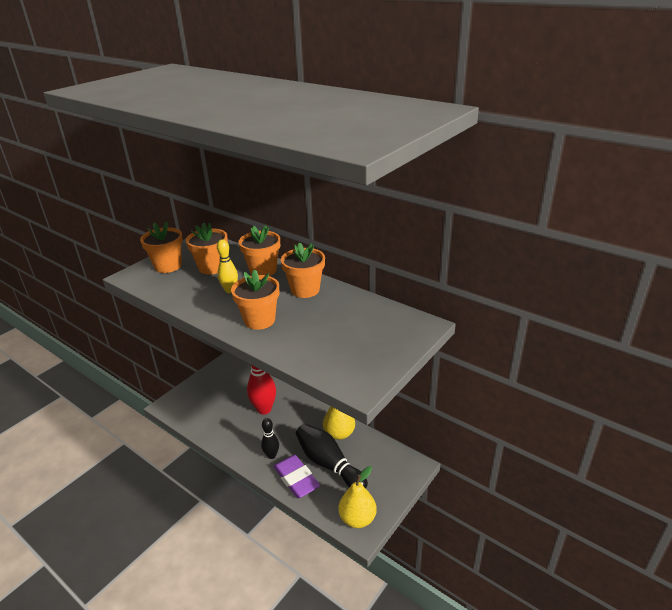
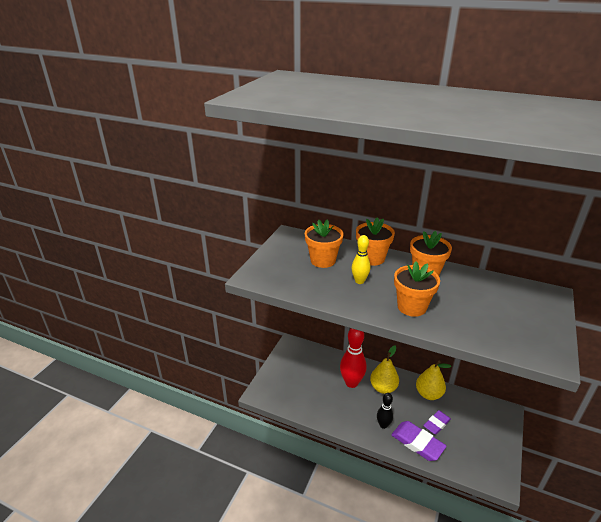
camera: 15 degrees left, 0 degrees up
(168, 266) = (280, 263): orange flower pot -> none
(329, 464) = (436, 424): black bowling pin -> purple eraser
(357, 518) = (489, 469): yellow pear -> yellow pear (383, 388)

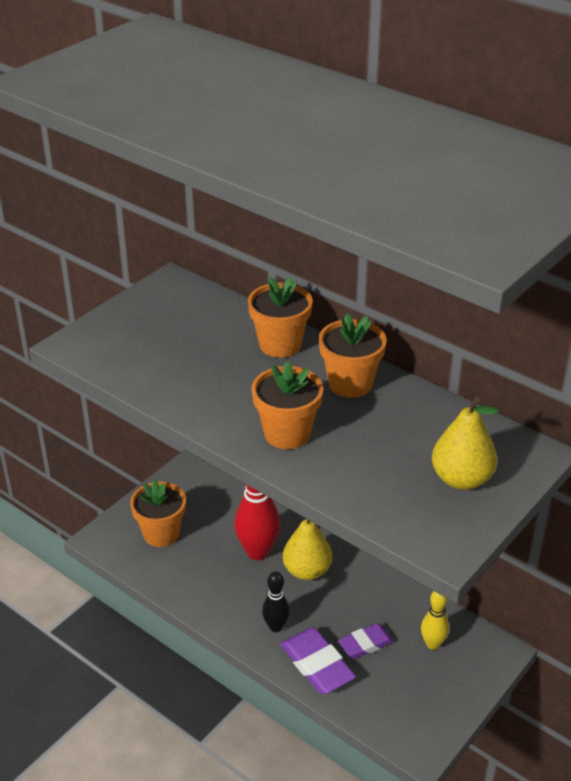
camera: 15 degrees right, 5 degrees up
(323, 260) = (198, 335): orange flower pot -> orange flower pot (161, 533)
(359, 281) = (234, 379): yellow bowling pin -> yellow bowling pin (432, 644)
(428, 394) = (379, 596): yellow pear -> yellow pear (461, 479)

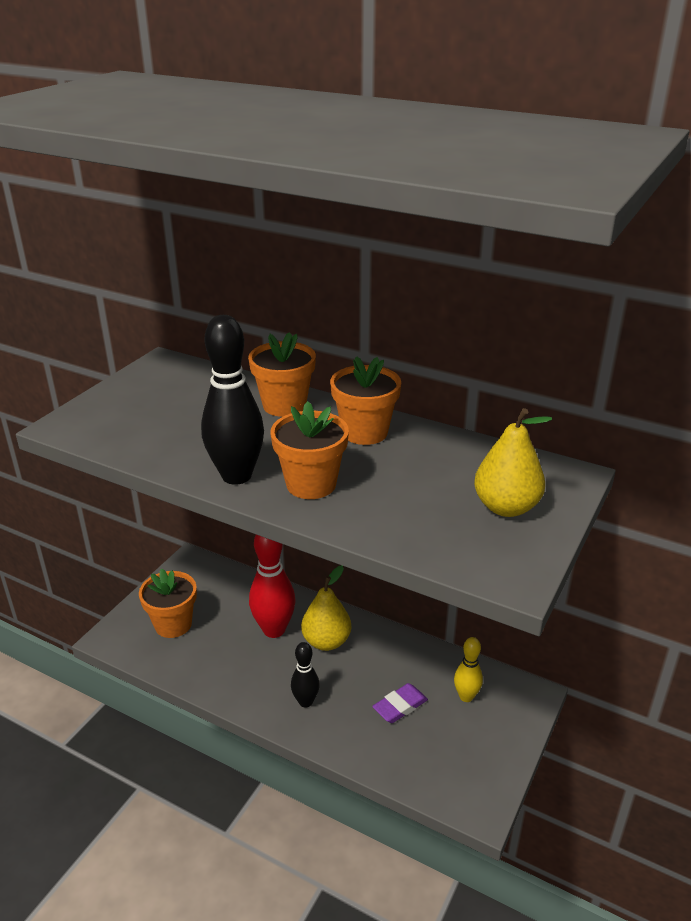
camera: 10 degrees left, 5 degrees down
(221, 417) = (236, 476): none -> black bowling pin
(317, 665) = (355, 735): purple eraser -> none

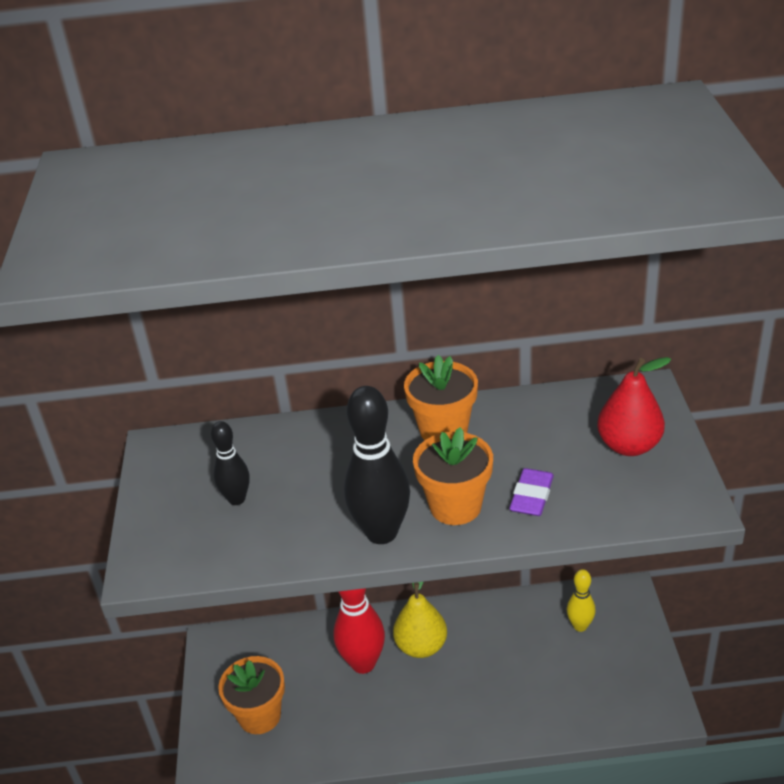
camera: 30 degrees left, 5 degrees up
(284, 405) = (340, 437): orange flower pot -> none
(305, 702) = (453, 712): black bowling pin -> black bowling pin (237, 499)
(400, 706) = (535, 667): purple eraser -> purple eraser (531, 496)
(506, 507) = (629, 446): yellow pear -> red pear

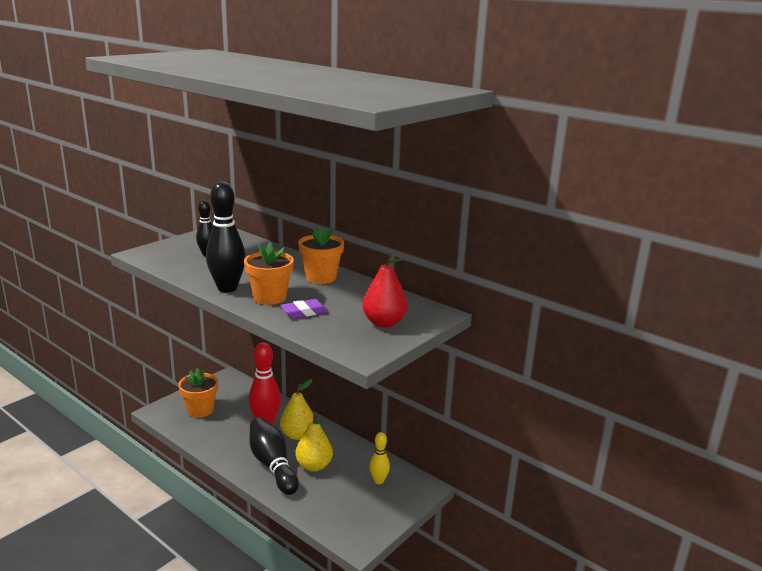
camera: 40 degrees right, 15 degrees down
(455, 706) = (272, 465): none -> black bowling pin
(497, 667) = (314, 466): none -> yellow pear

